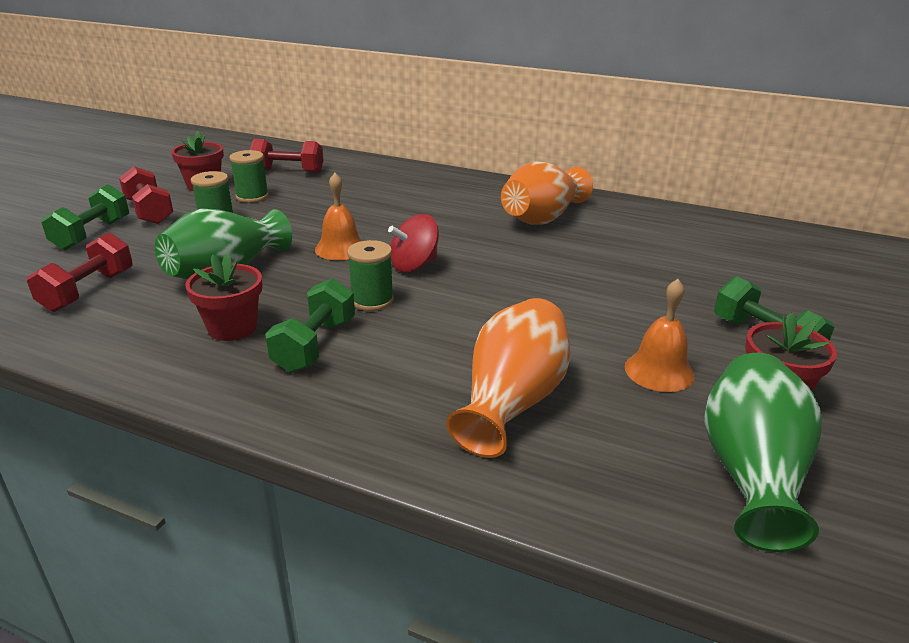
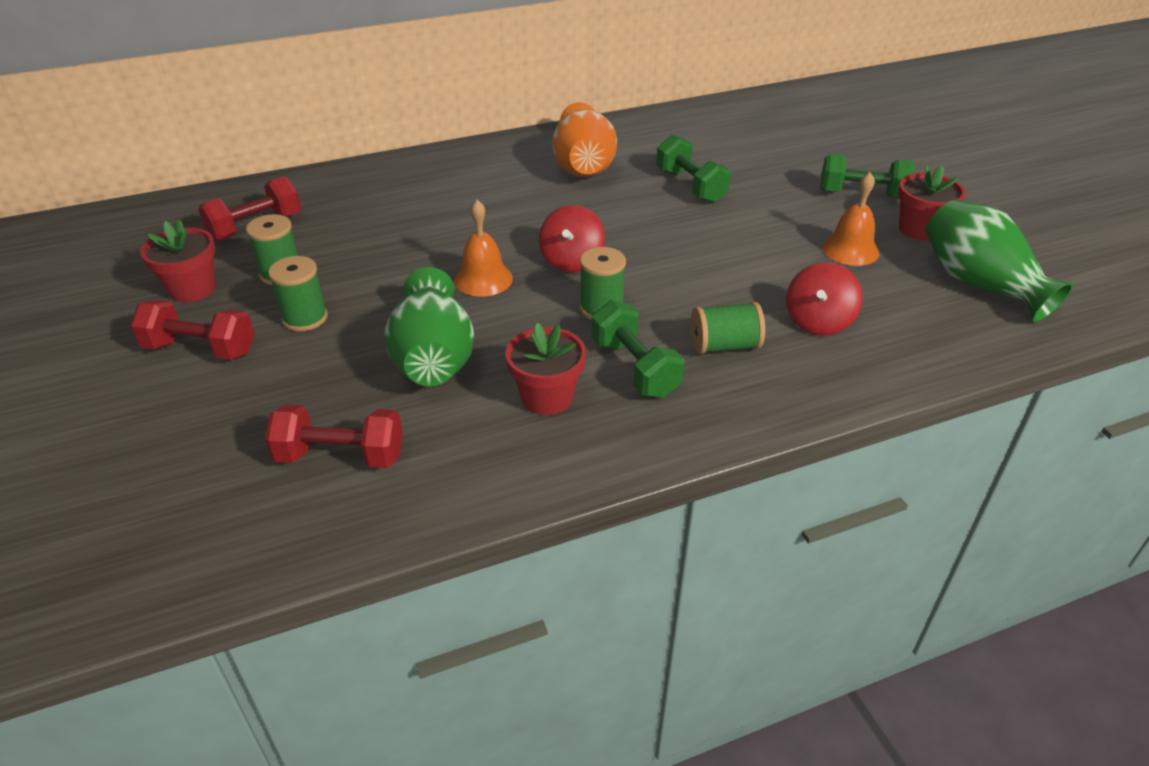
camera: 45 degrees left, 10 degrees up
(88, 291) = (340, 456): red dumbbell -> red dumbbell turned 60 degrees counterclockwise
(92, 234) = (194, 408): green dumbbell -> green dumbbell (690, 186)
(402, 371) = (724, 346): none -> green spool
(512, 401) = (818, 322): orange vase -> red spinning top

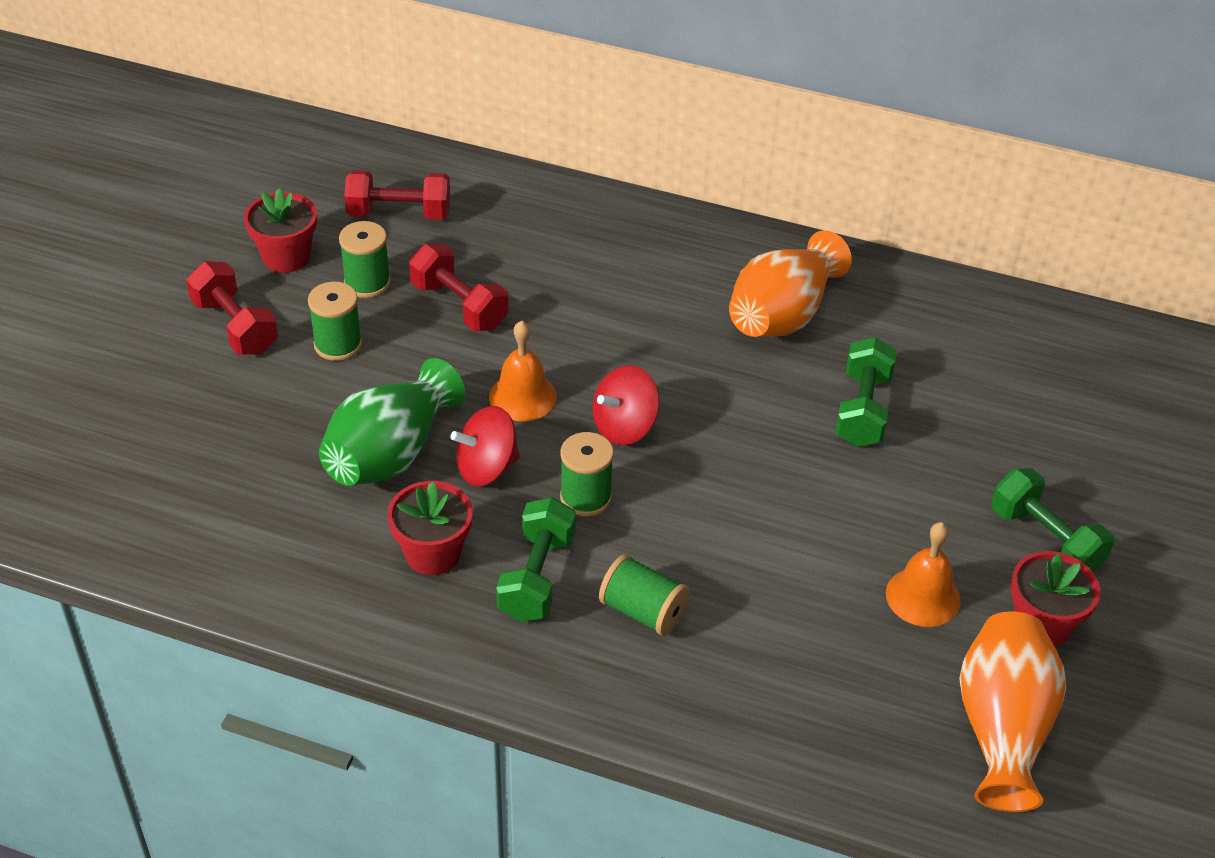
camera: 40 degrees right, 5 degrees up
(340, 456) = (232, 498): red dumbbell -> red dumbbell (459, 305)
(818, 322) = (766, 649): red spinning top -> red spinning top (486, 468)
(979, 284) = (1002, 728): green vase -> orange vase

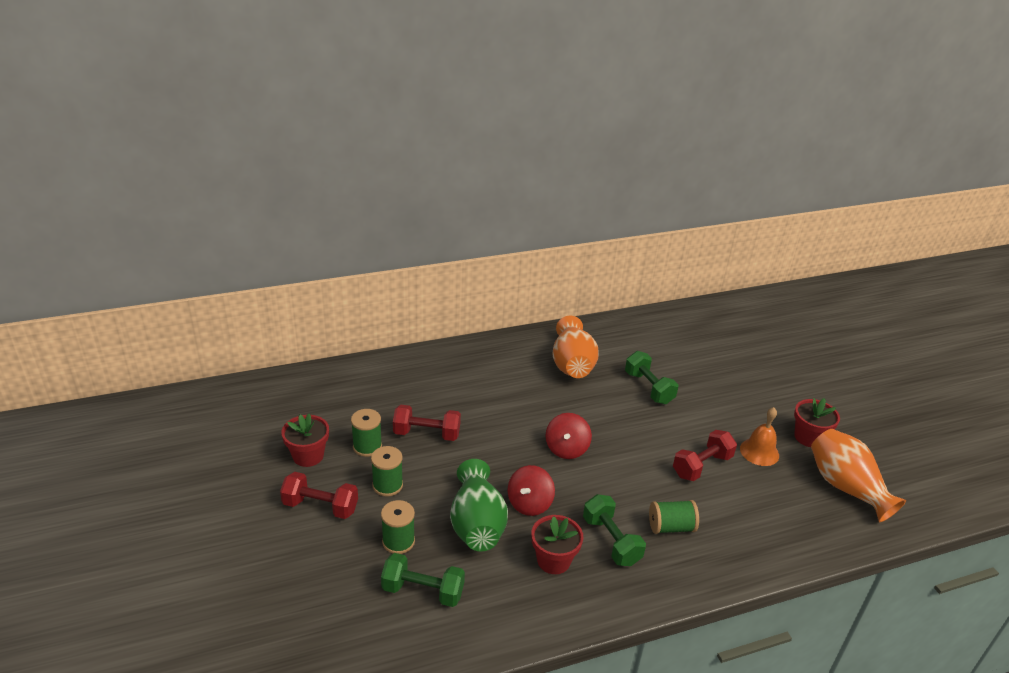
camera: 40 degrees left, 10 degrees down
(399, 213) = (345, 404): red dumbbell -> red dumbbell (701, 466)
(522, 396) = (506, 460): orange bell -> none
(586, 497) = (588, 490): green spool -> green spool (398, 541)
(1045, 540) = (770, 403): green dumbbell -> green dumbbell (423, 591)

